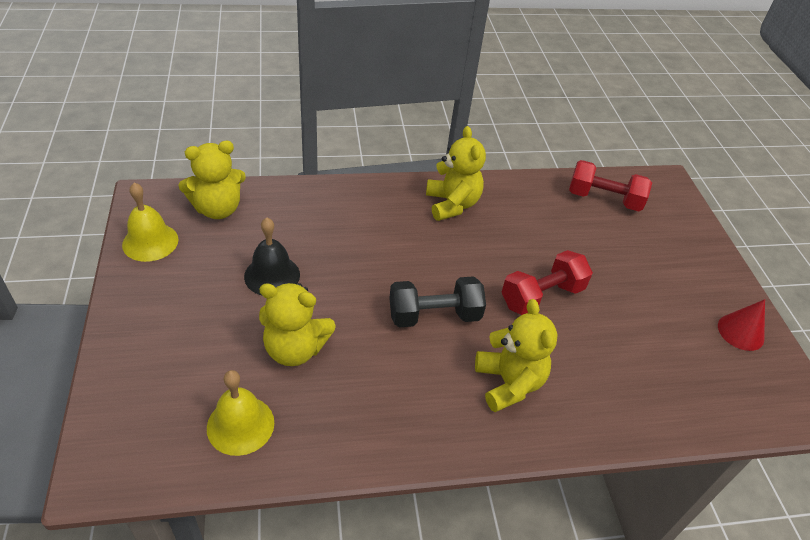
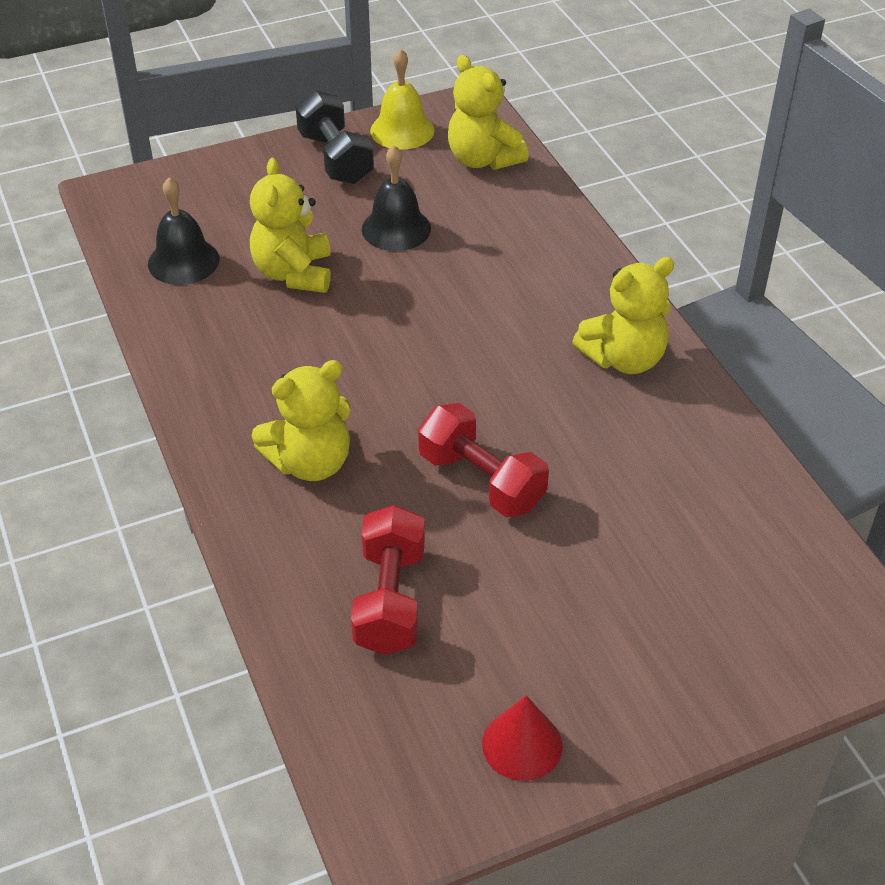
camera: 80 degrees right, 0 degrees up
(240, 425) = (183, 261): yellow bell -> black bell
(434, 315) = (394, 376): black dumbbell -> black dumbbell (335, 158)
(604, 199) = (760, 542): red dumbbell -> red dumbbell (390, 600)

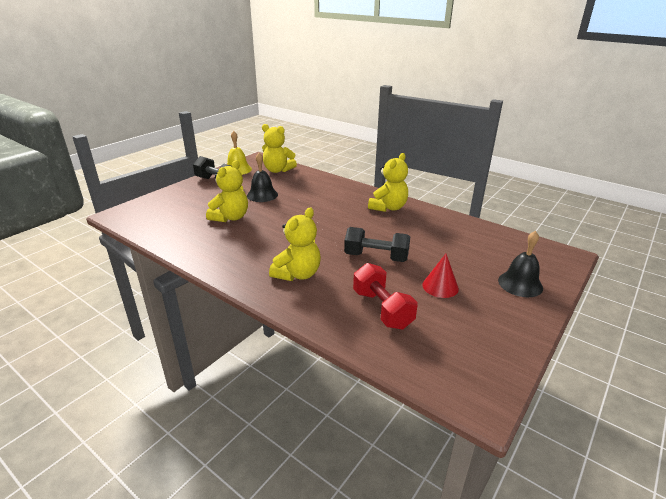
camera: 30 degrees left, 15 degrees down
(183, 261) = (174, 226): black bell -> black bell (520, 284)
(294, 273) = (230, 217): yellow teddy bear -> yellow teddy bear turned 120 degrees counterclockwise
(481, 481) = (376, 257): red dumbbell -> black dumbbell
(522, 744) = (493, 339): red cone -> red cone (440, 286)

